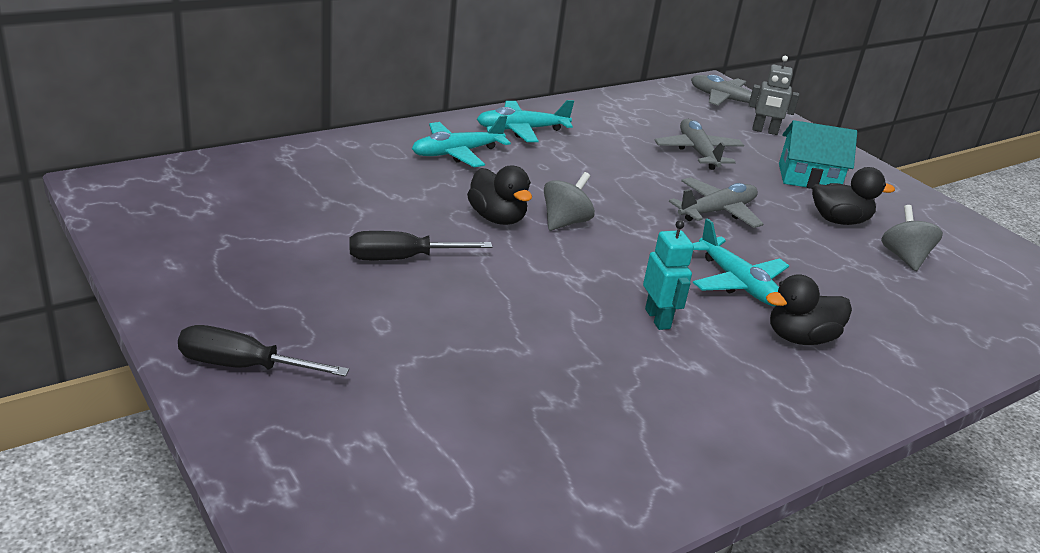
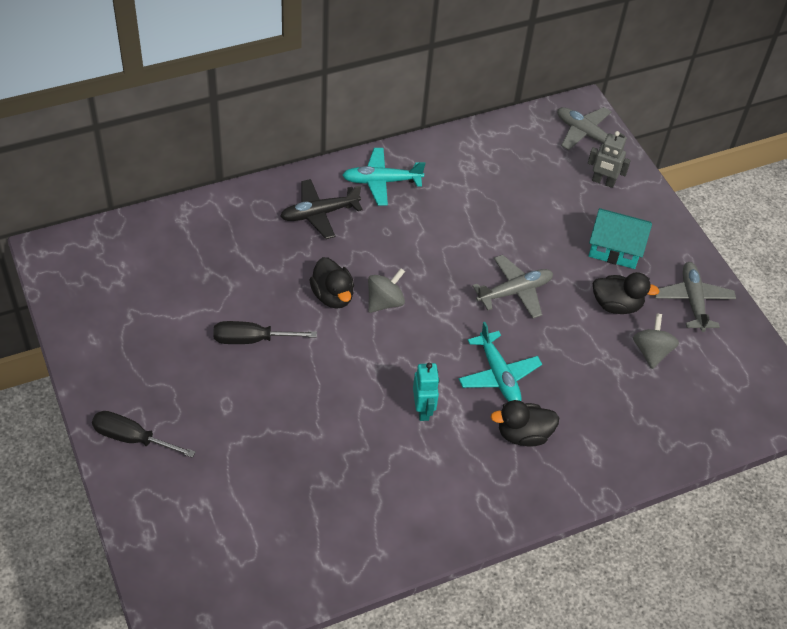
camera: 10 degrees right, 20 degrees up
(457, 153) = (319, 214): turquoise plane -> black plane
(698, 152) = (528, 213): grey plane -> grey plane (692, 300)

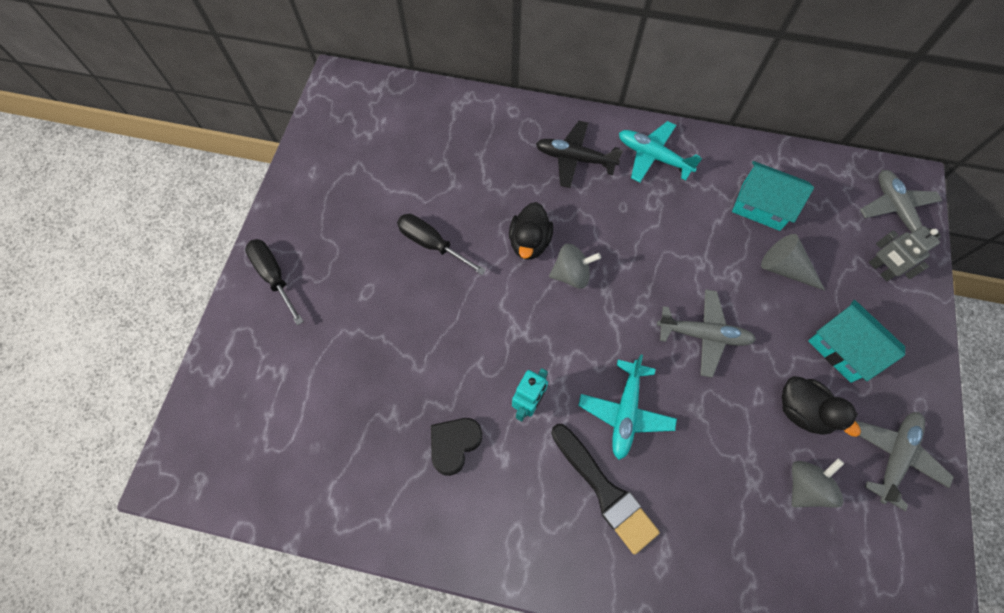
camera: 40 degrees right, 15 degrees up
(390, 470) = (454, 444): none -> black heart
(490, 178) = (761, 206): none -> turquoise house
(523, 434) = (605, 491): black duck -> black brush
(538, 215) = (785, 269): none -> grey cone

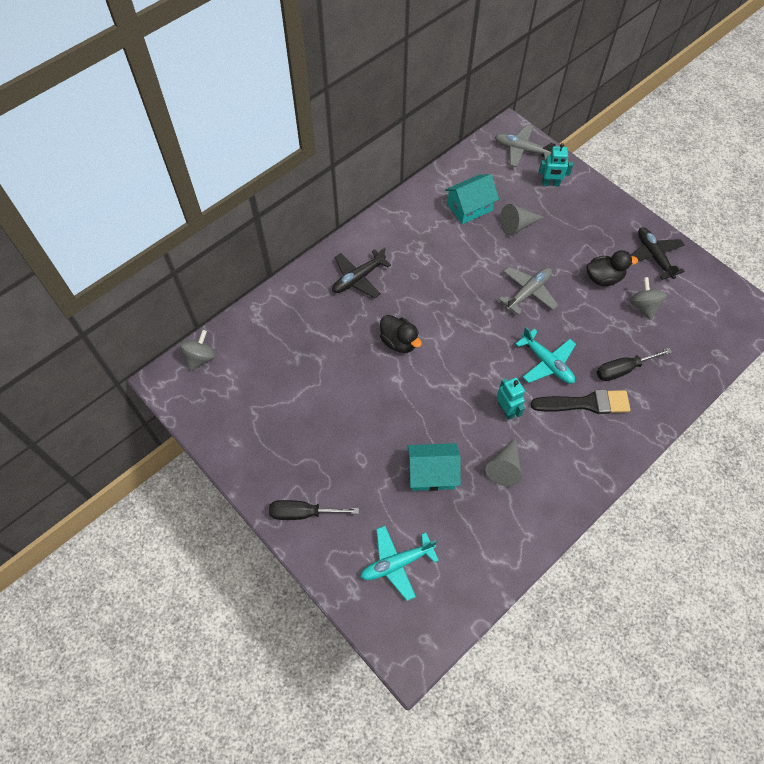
camera: 55 degrees left, 5 degrees down
(432, 244) = (355, 399): black screwdriver -> black screwdriver (623, 369)
(454, 444) = (505, 467): black heart -> grey cone
(571, 274) = (439, 333): grey spinning top -> grey spinning top (200, 358)
(653, 157) = (392, 236): turquoise plane -> turquoise plane (396, 563)
(843, 348) = (582, 234): turquoise house -> turquoise house (432, 473)
(880, 270) = (550, 184): grey robot -> turquoise robot
(894, 456) = (653, 256): grey plane -> black plane

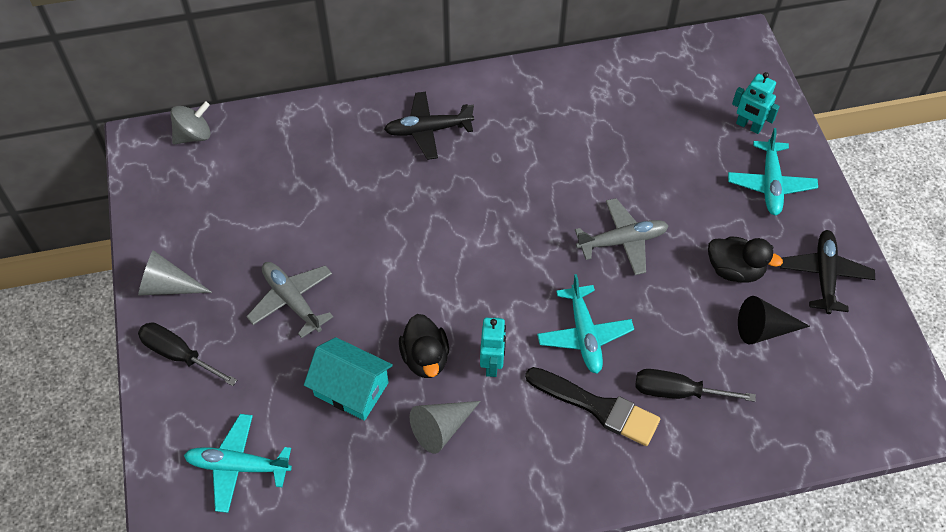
camera: 30 degrees right, 5 degrees down
(399, 342) = (422, 223): black duck -> black duck (425, 358)
(469, 207) = (622, 109): turquoise house -> none
(517, 225) = (667, 157): grey cone -> grey cone (168, 286)
(521, 150) = (740, 70): grey plane -> grey plane (292, 301)
(587, 215) = (770, 184): none -> turquoise plane
(643, 306) = (764, 329): grey spinning top -> black cone

